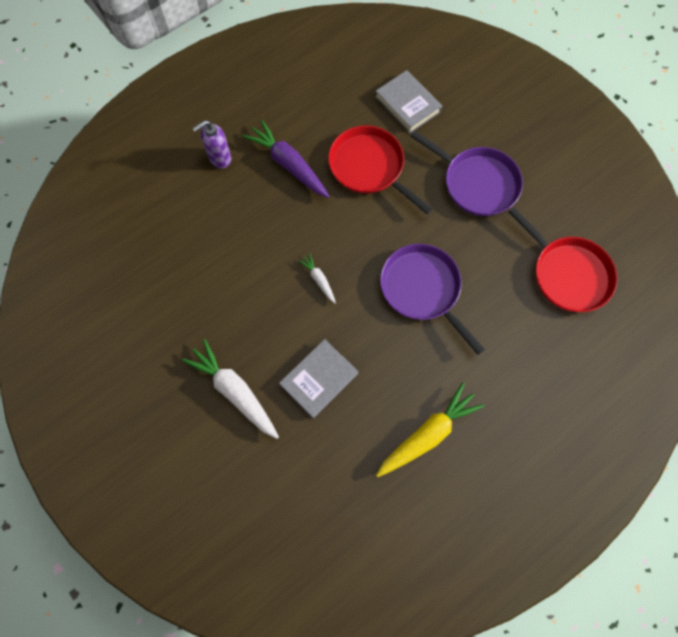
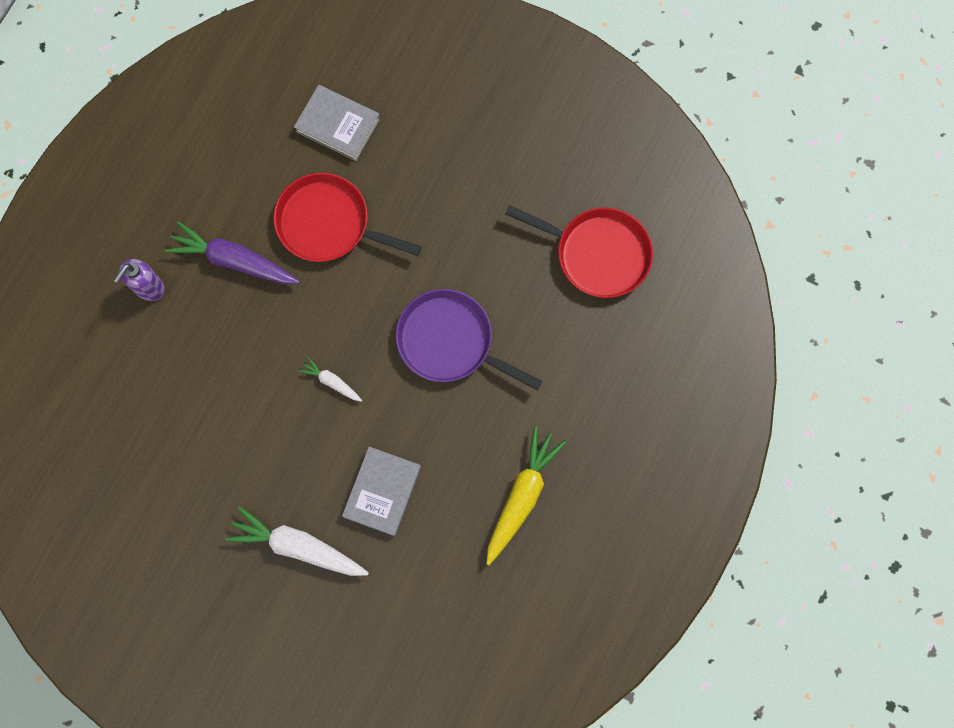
camera: 25 degrees left, 5 degrees up
(477, 183) = (457, 189): purple pan -> none

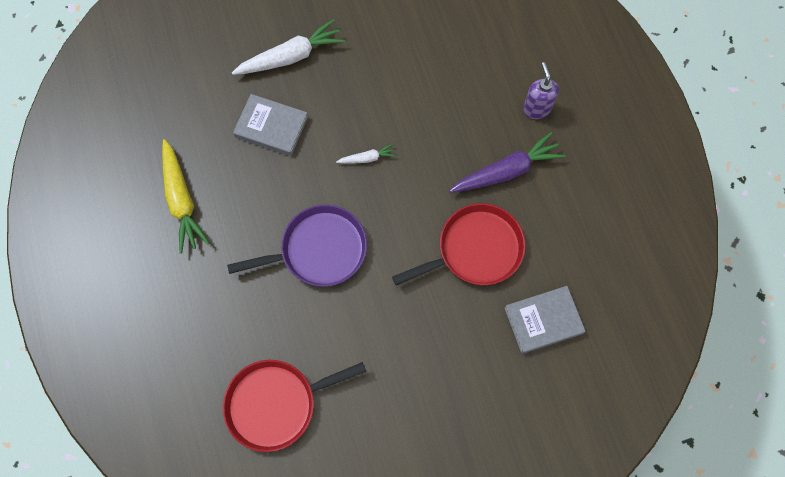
camera: 135 degrees right, 5 degrees down
(382, 492) = (271, 127): grey book -> grey book turned 45 degrees counterclockwise

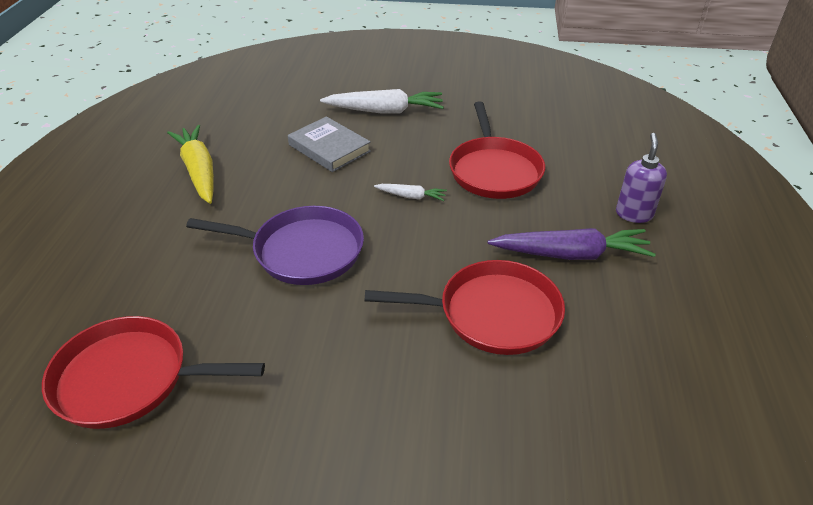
camera: 25 degrees right, 30 degrees down
(181, 200) = (199, 171): yellow carrot -> yellow carrot turned 150 degrees clockwise
(417, 100) = (494, 171): none -> red pan
(543, 320) = (552, 427): grey book -> none

